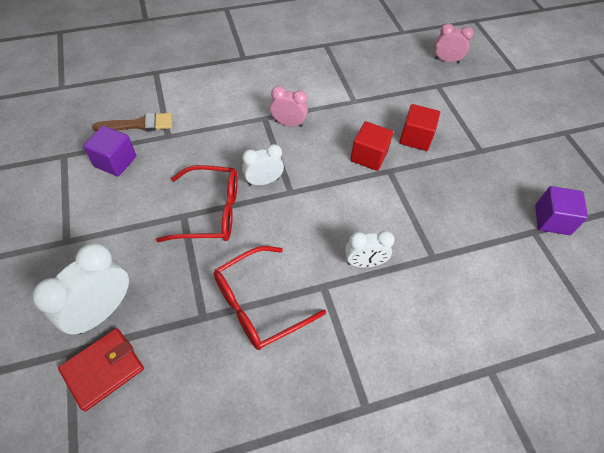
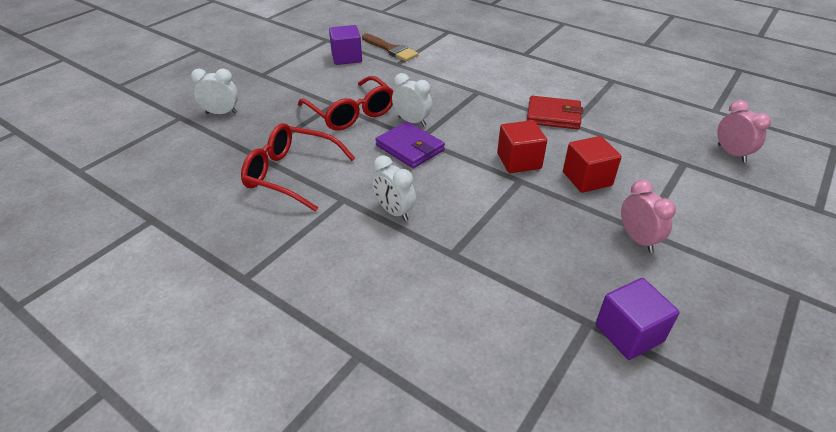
camera: 55 degrees right, 15 degrees down
(102, 311) = (221, 113): white clock -> white clock, size x0.62
(103, 369) = (178, 135): red wallet -> red wallet (553, 116)
(288, 123) = (489, 105): pink clock -> pink clock (637, 239)
(297, 205) = (410, 148): none -> purple wallet

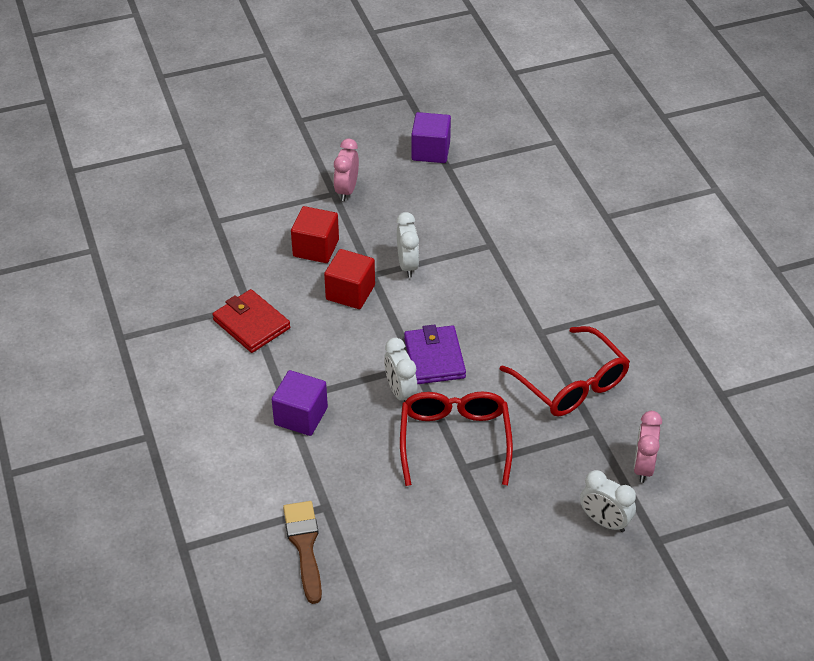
camera: 145 degrees left, 5 degrees up
(346, 58) = (379, 559): purple cube -> purple cube (301, 416)
(394, 211) = (506, 299): white clock -> white clock (407, 265)
(731, 153) = (163, 208): pink clock -> pink clock (643, 467)

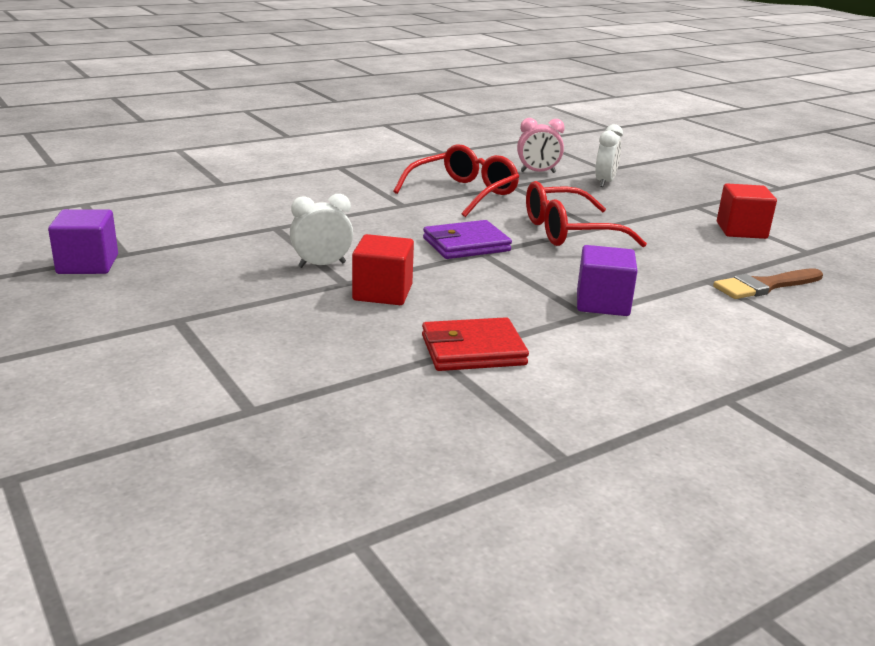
camera: 105 degrees left, 20 degrees down
(251, 324) = (473, 350): red wallet -> red wallet turned 45 degrees clockwise
(316, 248) = (302, 321): red cube -> red cube (741, 230)
(346, 190) = (171, 311): pink clock -> none
(400, 392) = (526, 257): white clock -> none

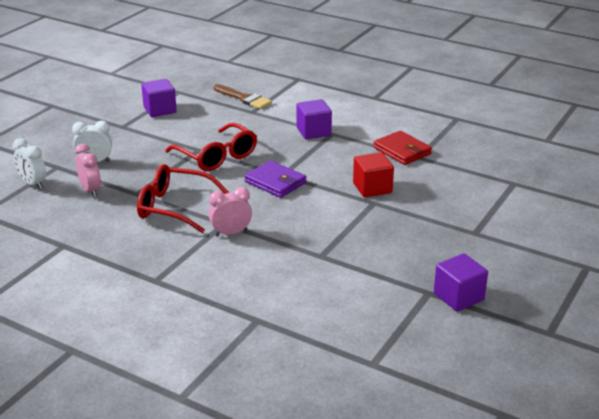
camera: 115 degrees left, 5 degrees up
(322, 265) = (359, 217): white clock -> white clock (32, 184)
(378, 203) = (231, 233): none -> pink clock
(741, 230) = (160, 110): red cube -> purple cube

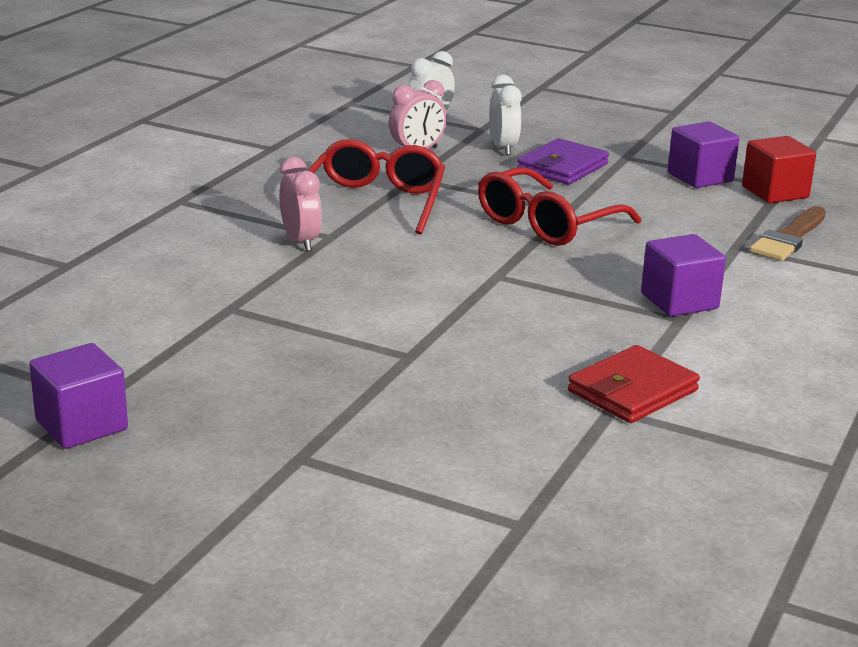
camera: 85 degrees right, 5 degrees down
(275, 182) = (468, 270): purple wallet -> purple wallet (562, 167)
(372, 188) = (464, 355): red cube -> red cube (775, 192)

